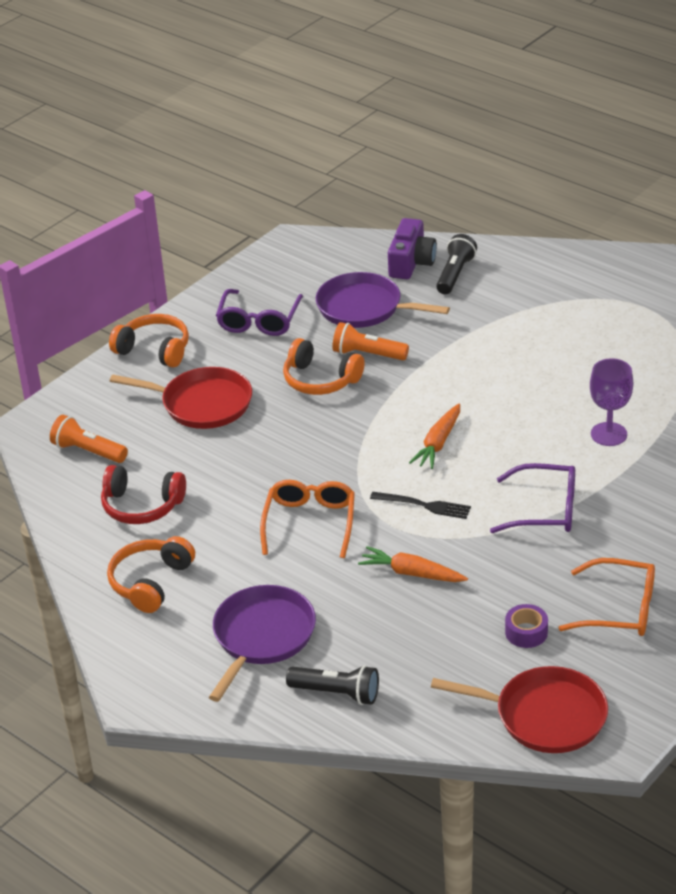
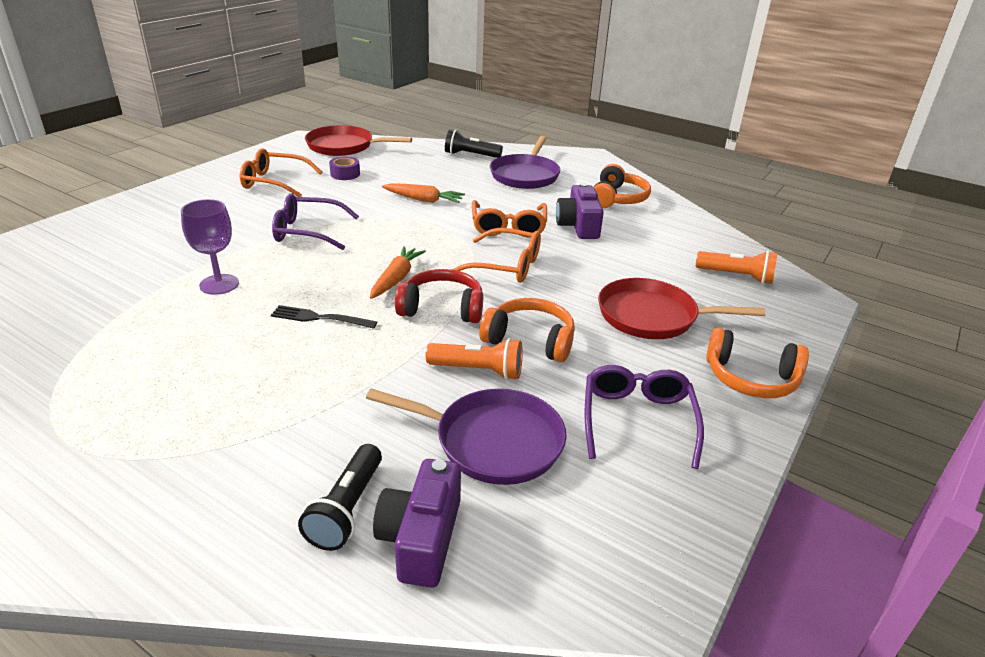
camera: 170 degrees right, 5 degrees down
(142, 506) = (655, 238): red headphones -> red headphones (442, 308)
(224, 526) = (578, 226): none -> purple camera
(324, 461) = (506, 266): none -> orange glasses
(424, 505) = (412, 236): black fork -> black fork (320, 318)

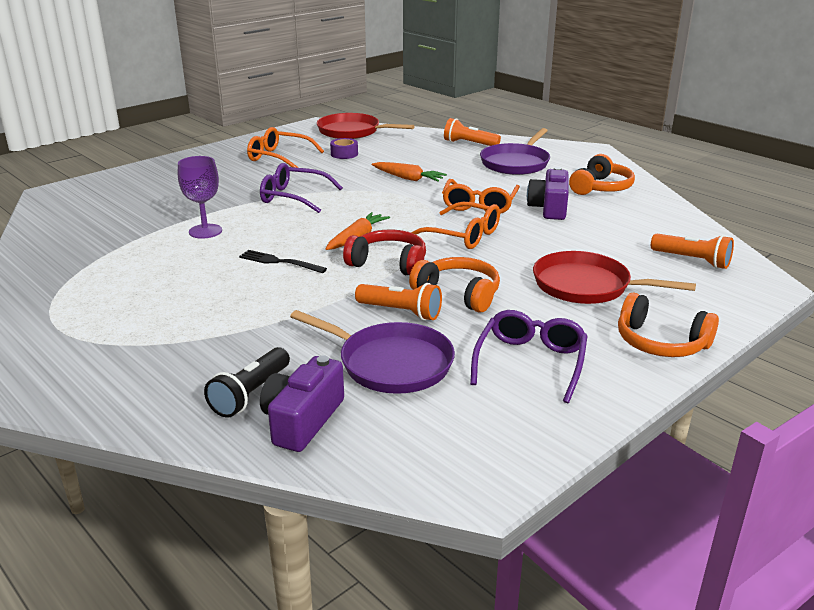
camera: 15 degrees right, 5 degrees down
(470, 155) = (469, 144): black flashlight -> orange flashlight

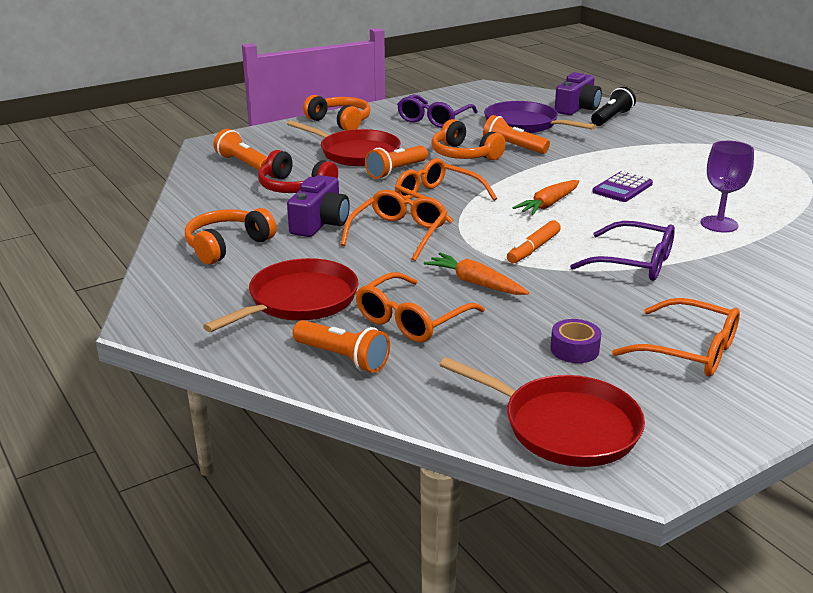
camera: 170 degrees left, 0 degrees up
(279, 262) = (622, 188): black fork -> purple calculator
(369, 201) = (533, 249): none -> orange marker
(388, 263) = (518, 180): red headphones -> red headphones (294, 187)
(441, 159) = (411, 320): none -> orange glasses
(516, 163) = (299, 300): purple pan -> red pan
(522, 264) = (396, 171): none -> orange flashlight

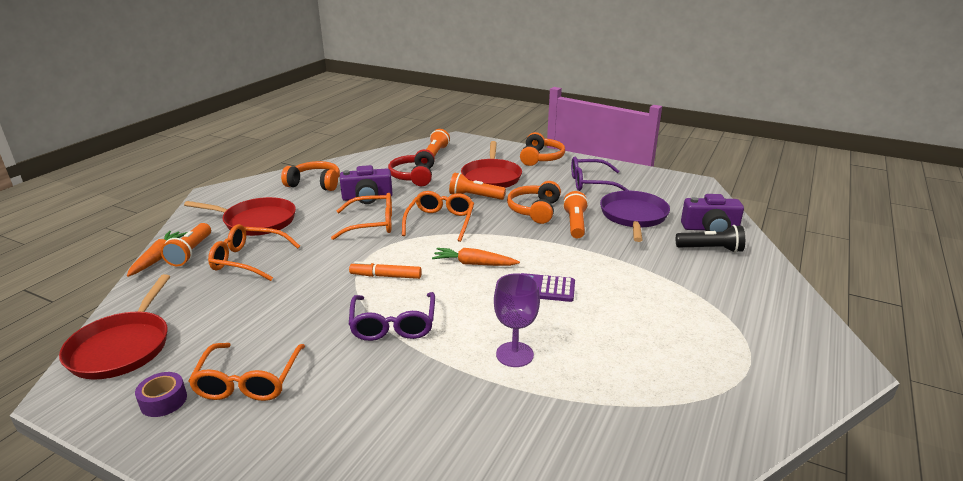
camera: 60 degrees right, 0 degrees up
(475, 283) = (313, 268): orange carrot -> orange carrot (158, 258)
(574, 349) = (231, 328): purple tape -> purple tape (163, 401)

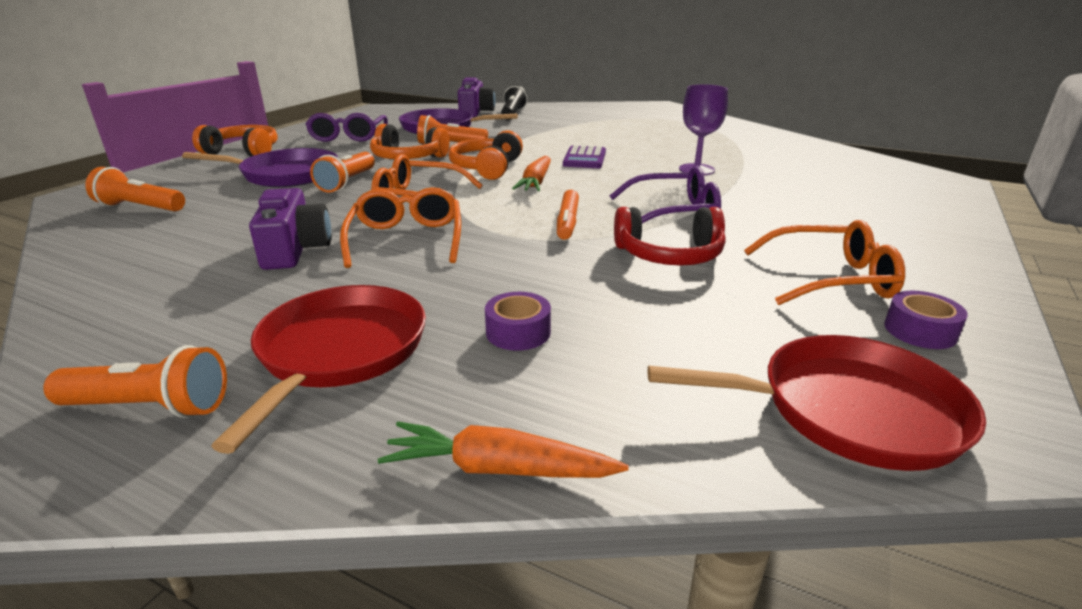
camera: 90 degrees left, 0 degrees up
(190, 253) = (477, 417): orange flashlight -> orange flashlight (150, 407)
(248, 260) = (518, 332): orange glasses -> purple tape
(315, 184) = (172, 306): orange headphones -> orange headphones (487, 168)
(414, 176) = (231, 219): red headphones -> red headphones (669, 255)
(491, 177) = (285, 175): red pan -> purple pan

